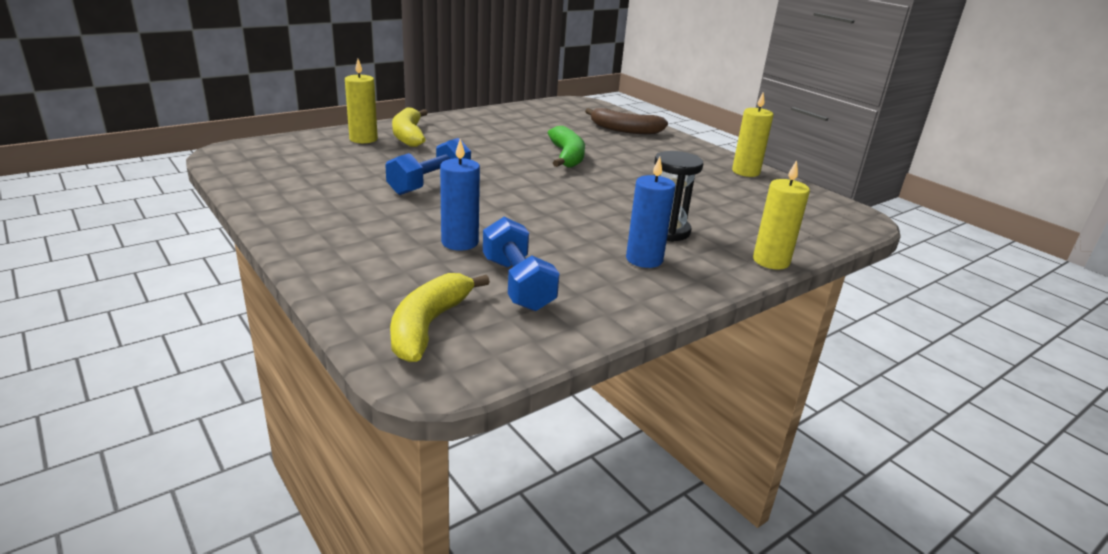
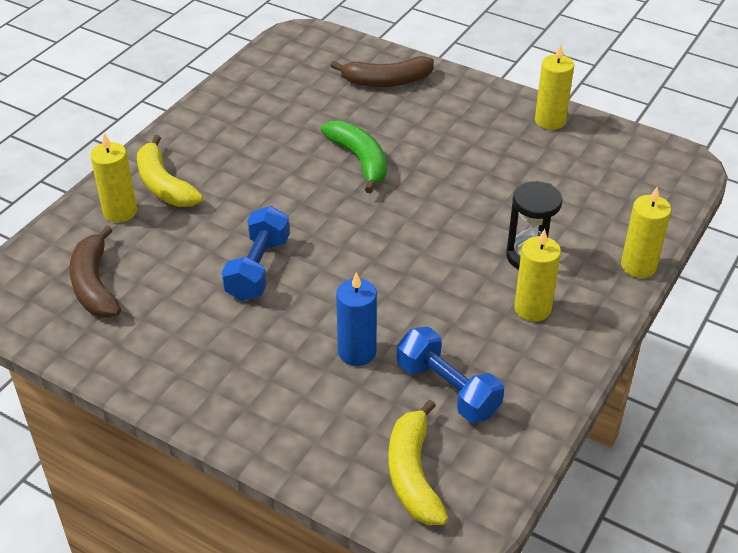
camera: 20 degrees left, 15 degrees up
(302, 163) = (94, 285): none -> brown banana
(644, 259) = (532, 308): blue candle -> yellow candle

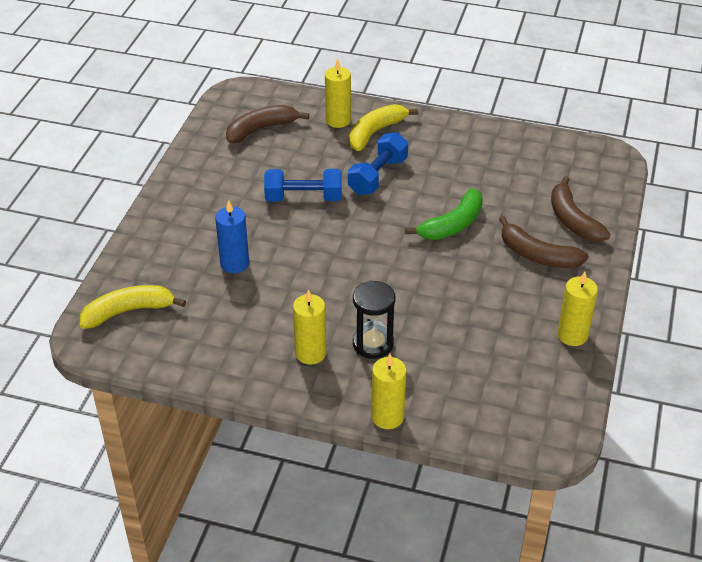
camera: 75 degrees right, 0 degrees up
(430, 115) = (537, 255): none -> brown banana
(448, 389) = (210, 317): blue dumbbell -> blue dumbbell (378, 176)

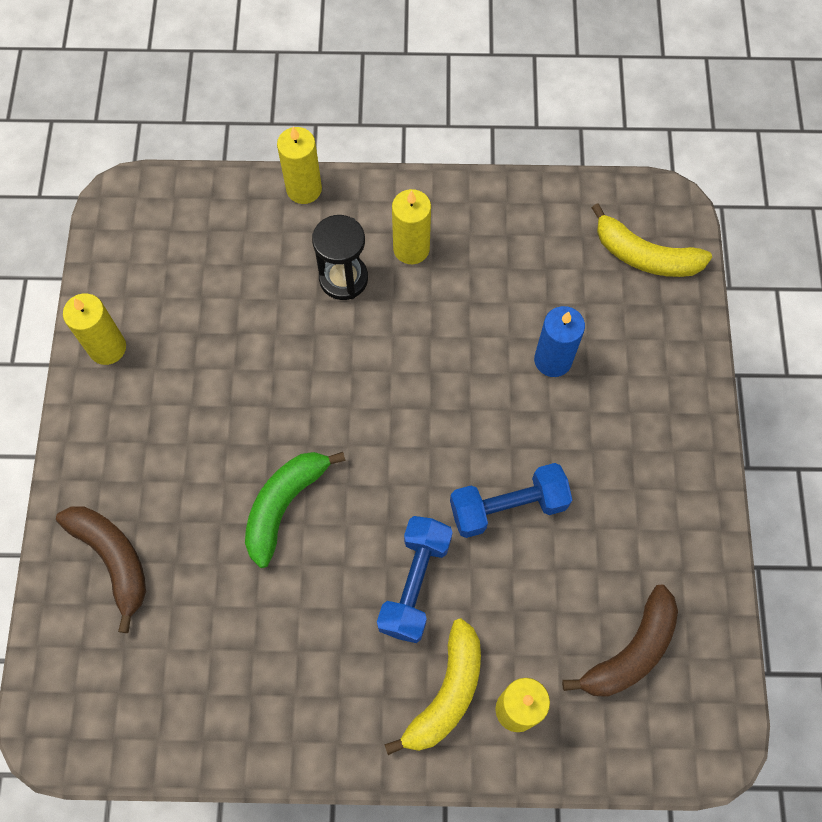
camera: 165 degrees right, 25 degrees up
(128, 311) = (644, 256): yellow banana -> yellow banana turned 60 degrees clockwise
(537, 255) = (159, 474): brown banana -> none

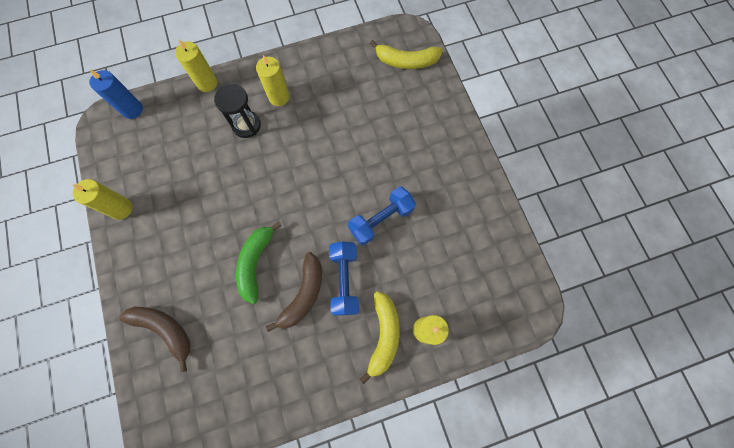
camera: 20 degrees left, 5 degrees up
(553, 360) = (377, 132): blue candle -> blue candle (132, 109)
(630, 651) = (474, 275): brown banana -> brown banana (303, 294)

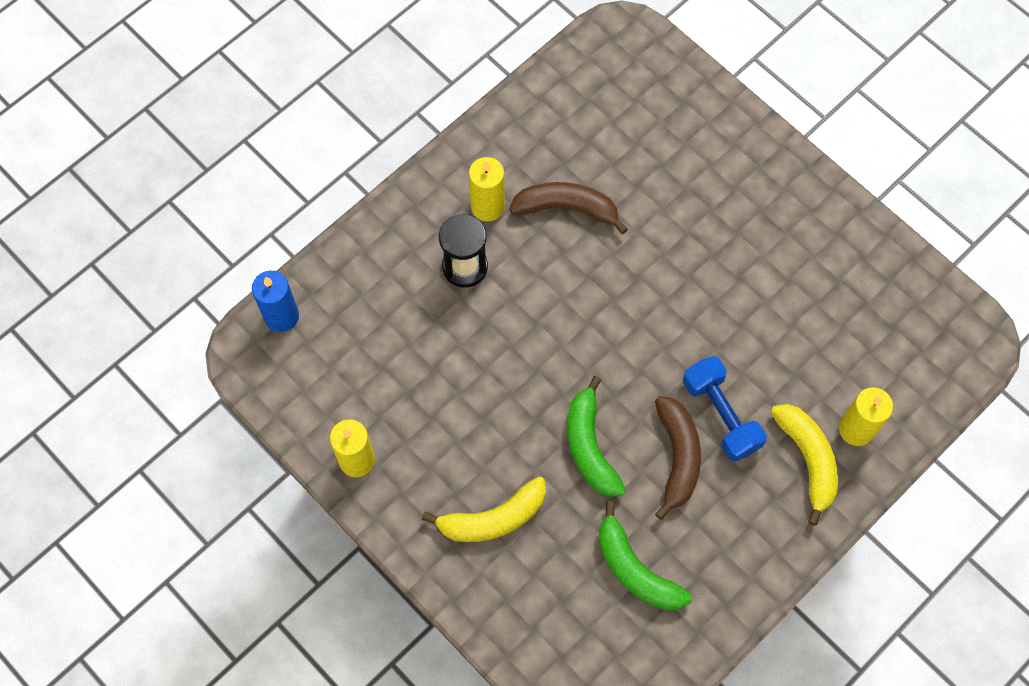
camera: 25 degrees left, 5 degrees down
(165, 330) = (520, 585): brown banana -> brown banana (567, 208)
(207, 83) = (369, 231): yellow candle -> none
(238, 354) = (635, 569): none -> green banana
(381, 220) = (726, 315): blue dumbbell -> none
(406, 61) = (641, 78): yellow banana -> yellow banana (493, 518)

